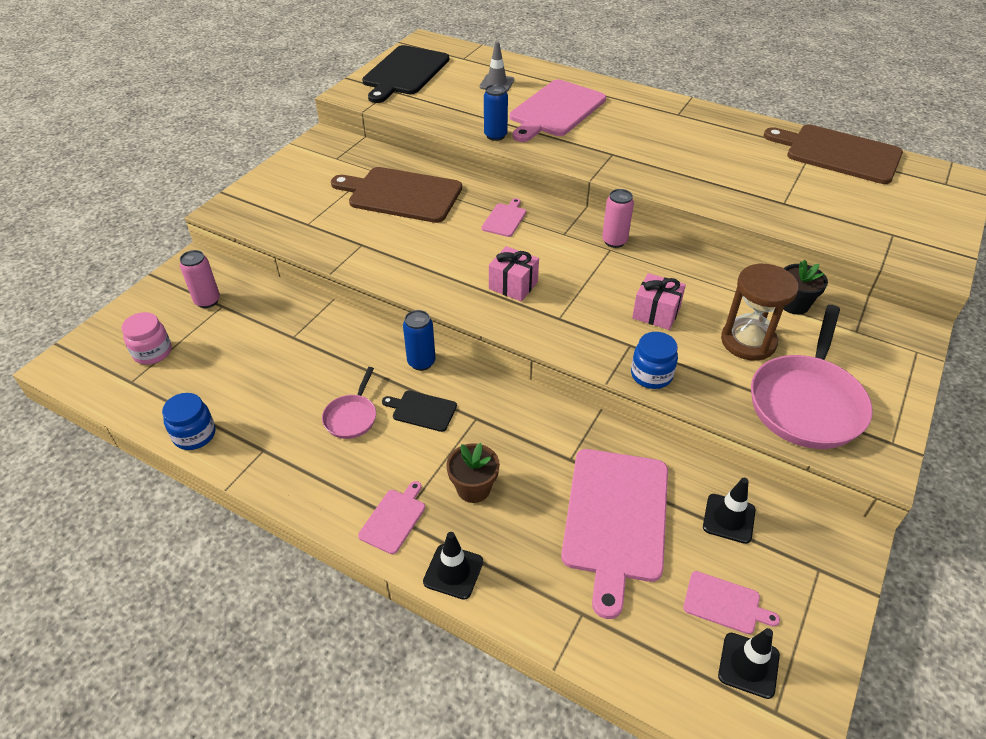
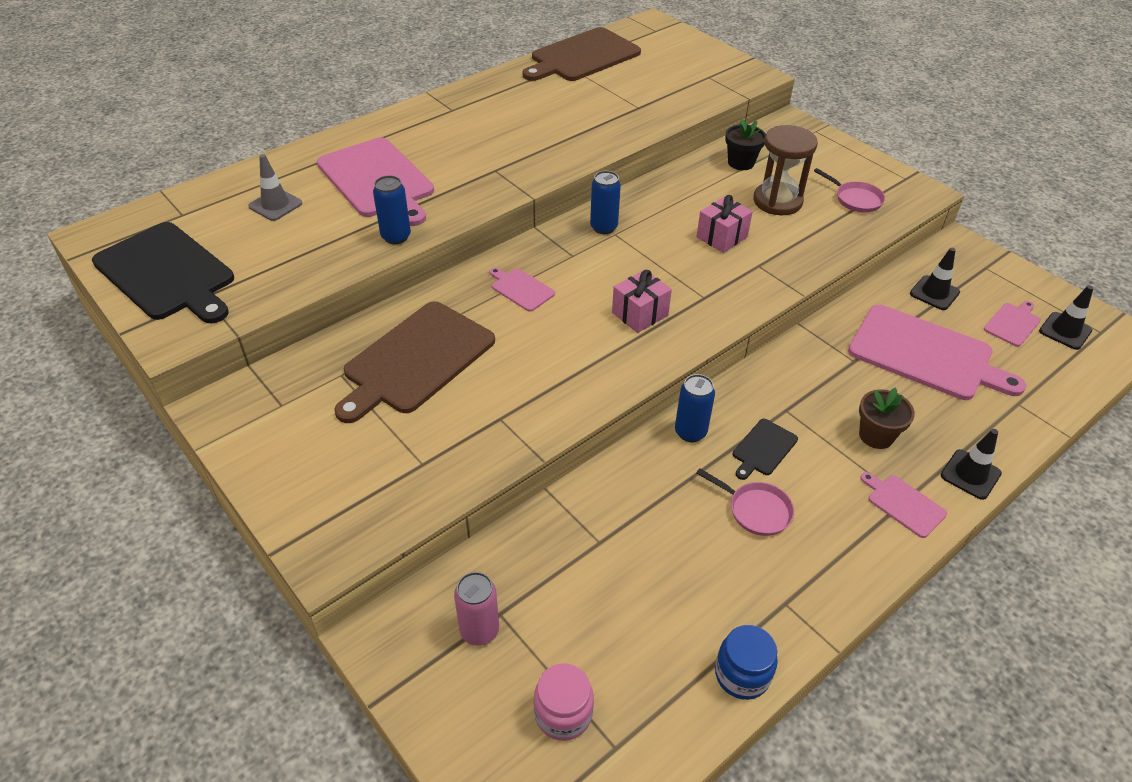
camera: 70 degrees left, 0 degrees up
(614, 241) = (603, 227): pink can -> blue can
(651, 375) = (801, 266): blue jar -> none
(806, 402) = (855, 199): pink pan -> pink pan, size x0.49

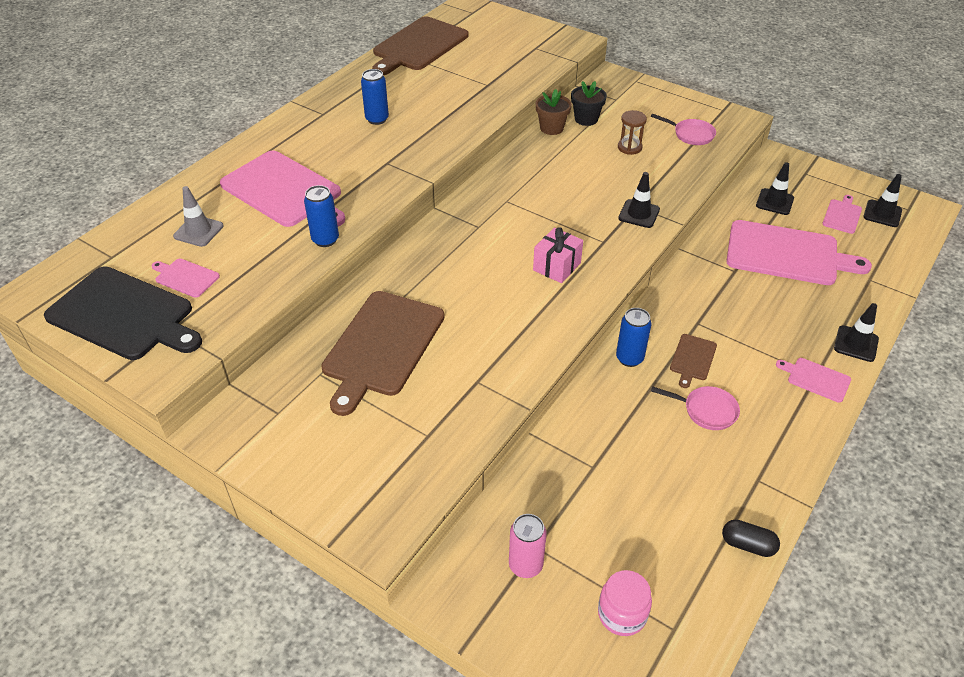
camera: 15 degrees left, 0 degrees up
(521, 289) = (446, 265): pink cutting board -> pink cutting board (185, 277)
(603, 227) = (494, 197): blue can -> blue can (377, 119)
(722, 237) = (597, 187): pink gift -> none
(742, 675) = (747, 545): blue jar -> black capsule
(757, 275) = (639, 214): none -> black traffic cone
(763, 449) = (692, 359): black cutting board -> brown cutting board
(777, 201) = (629, 147): brown hourglass -> brown hourglass, size x0.57
(876, 435) = (775, 328): brown flower pot -> brown flower pot (551, 128)

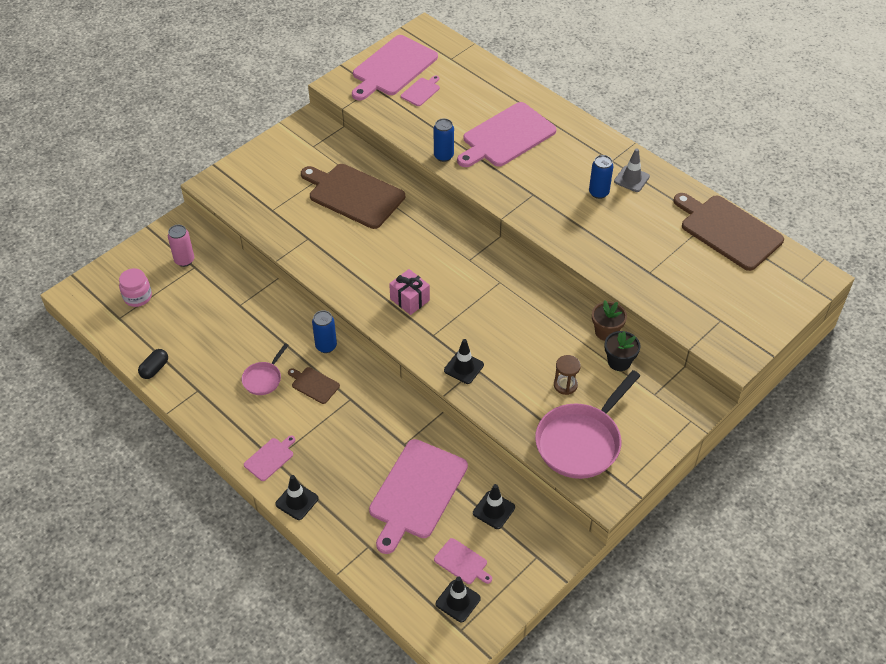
camera: 100 degrees right, 5 degrees up
(124, 315) = (393, 68): black cutting board -> pink cutting board
(198, 231) = (468, 95): grey traffic cone -> grey traffic cone (631, 179)
(691, 134) = (581, 441): pink pan -> pink pan, size x2.04

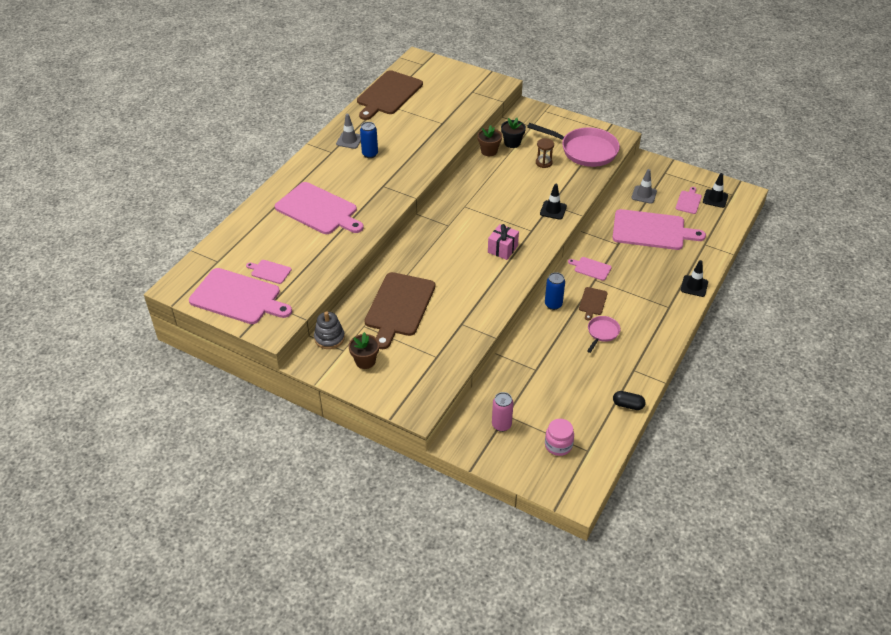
camera: 105 degrees left, 5 degrees down
(263, 379) = (602, 333): pink pan -> pink pan turned 75 degrees counterclockwise
(270, 458) = (669, 309): pink cutting board -> pink cutting board (591, 268)
(291, 159) = (365, 361): none -> brown flower pot
(333, 139) = (329, 338): none -> grey stacking toy
(443, 156) = (353, 241): blue can -> none
(493, 510) = (644, 194): black traffic cone -> grey traffic cone

